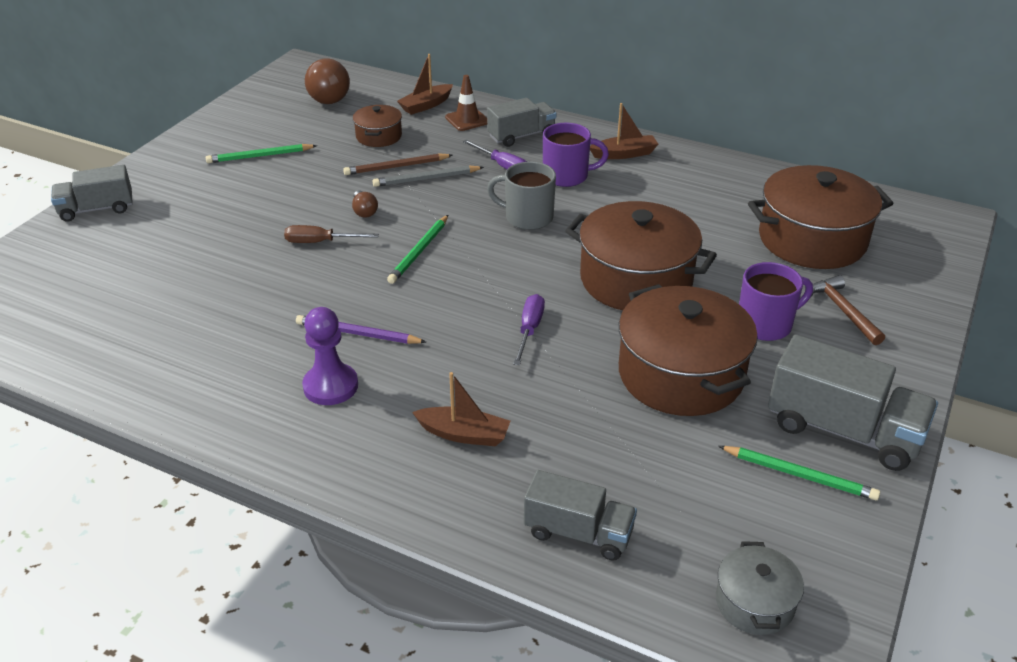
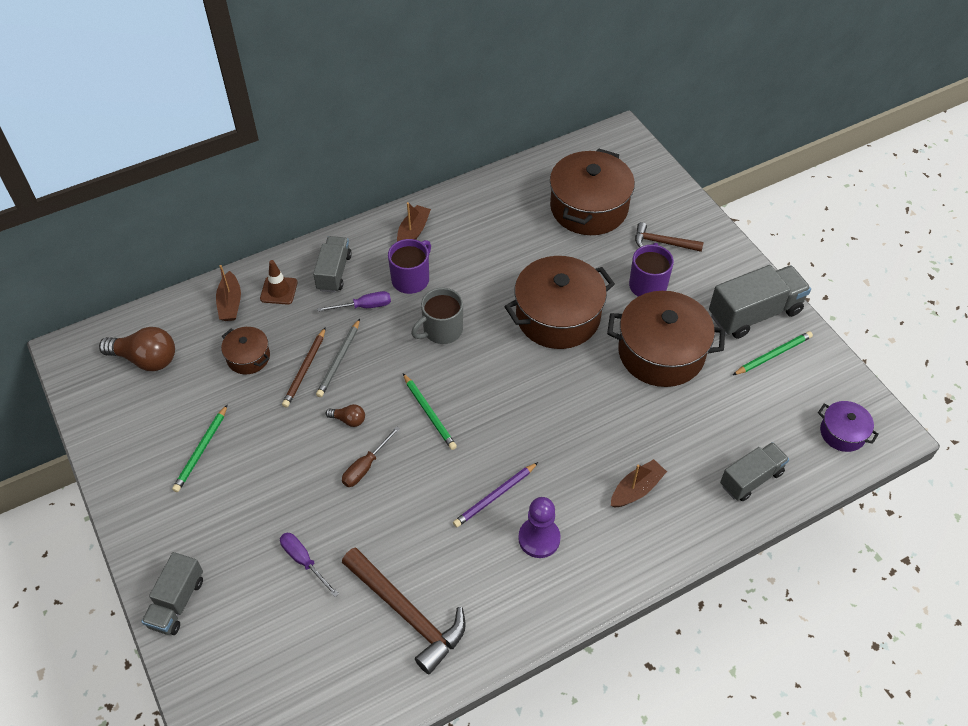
camera: 55 degrees left, 15 degrees up
(170, 336) = (407, 614): none -> brown hammer
(529, 330) = (564, 400): purple screwdriver -> purple screwdriver (304, 561)
(754, 602) = (842, 433): grey pot -> purple pot

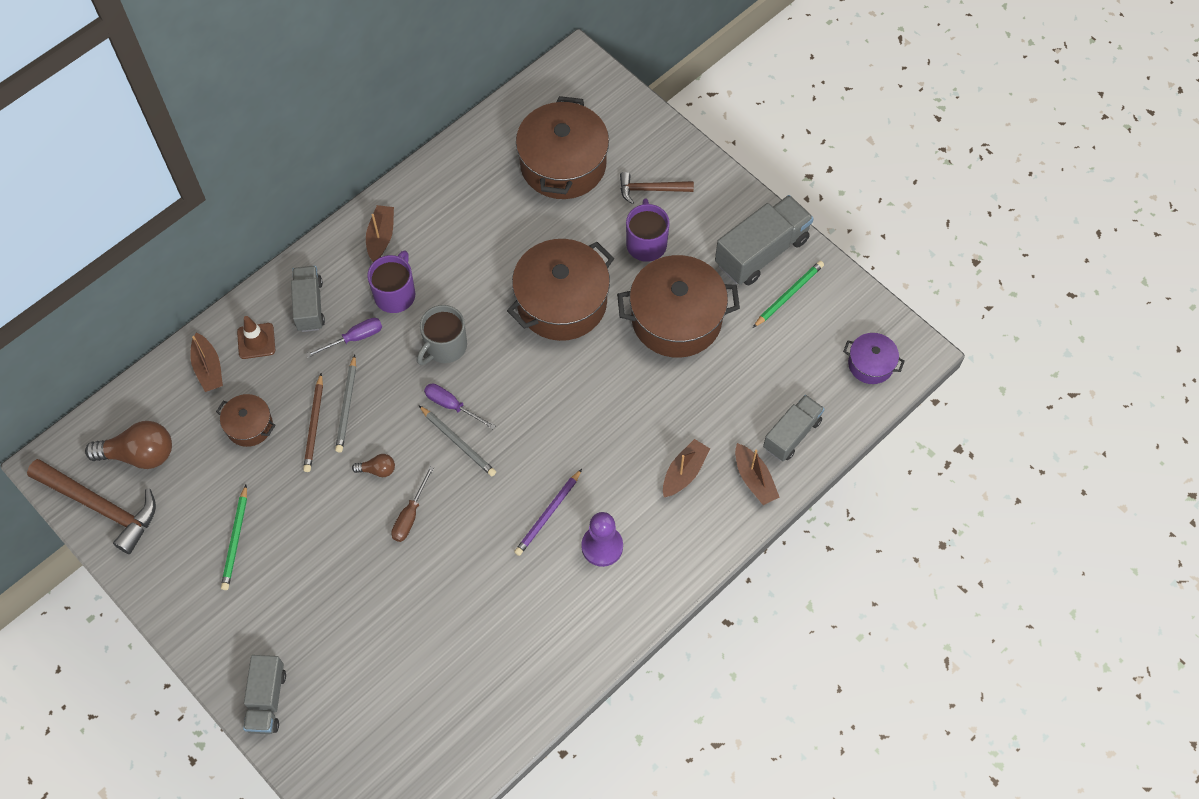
camera: 15 degrees left, 10 degrees up
(304, 561) = (379, 627): purple screwdriver -> purple screwdriver (452, 406)
(407, 614) = (495, 653): brown hammer -> brown hammer (101, 507)
(429, 413) = (458, 442): green pencil -> grey pencil
(704, 512) = (754, 479): none -> brown boat

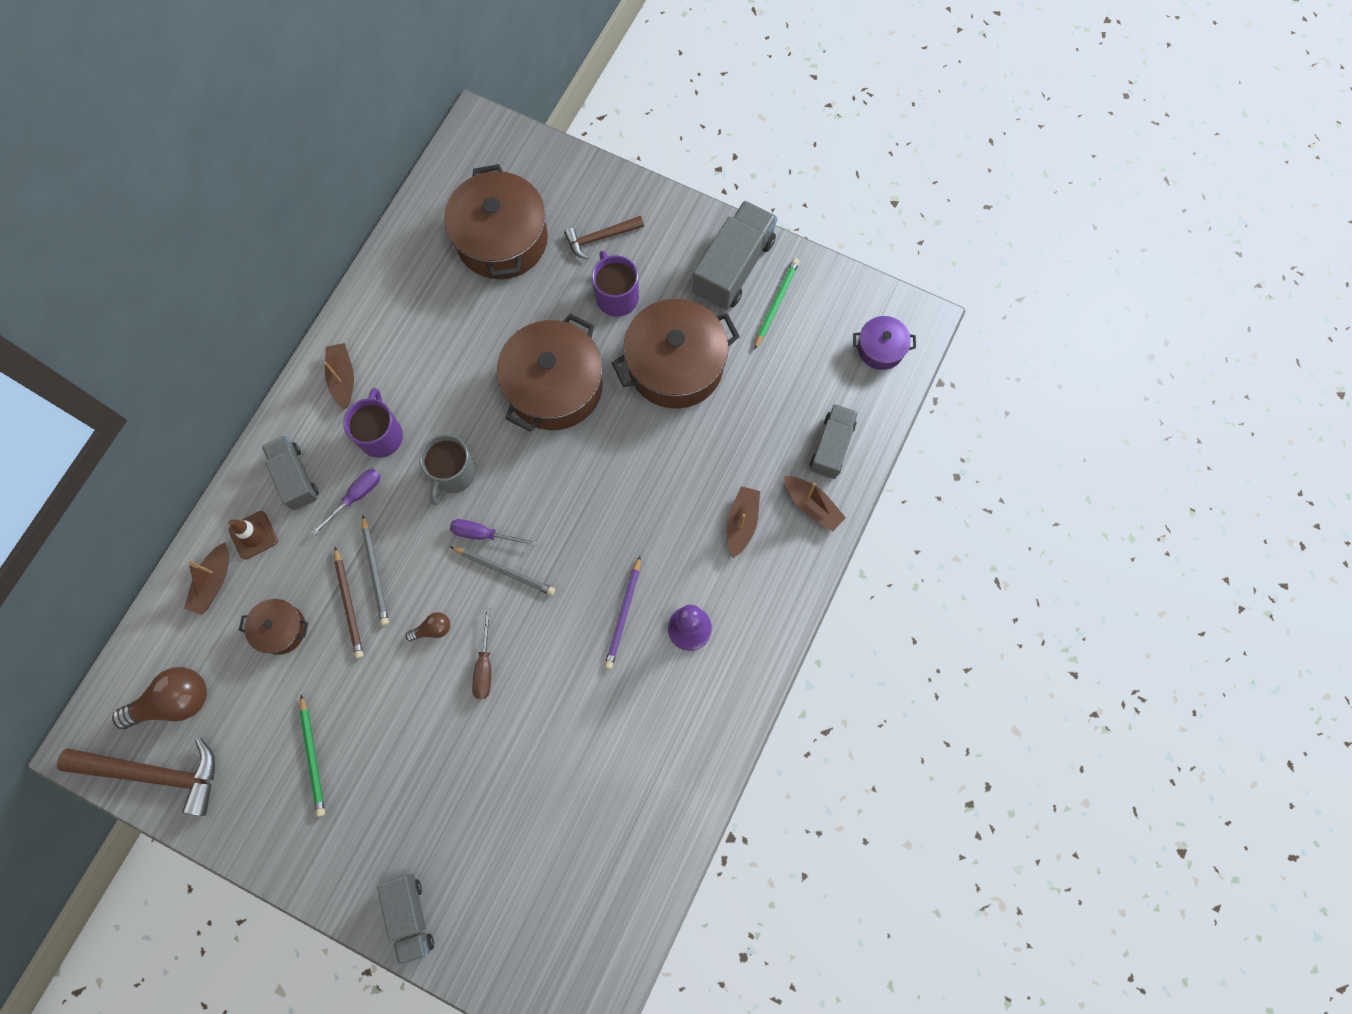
camera: 20 degrees left, 10 degrees up
(208, 368) = (213, 582): brown boat -> brown boat turned 60 degrees clockwise

